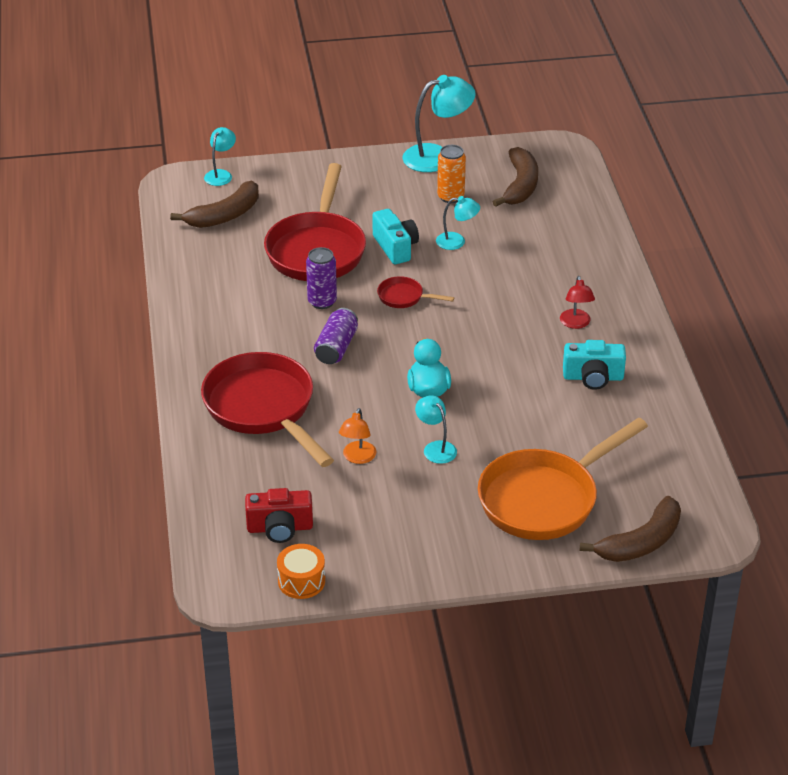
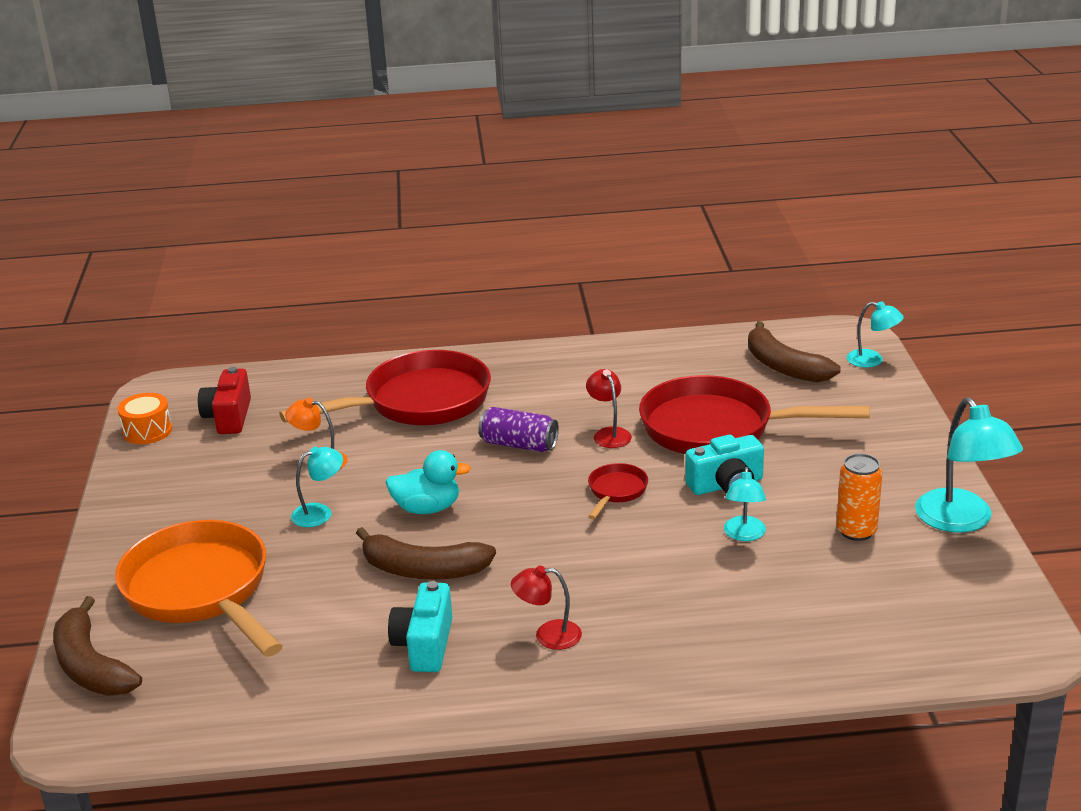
camera: 95 degrees right, 10 degrees down
(322, 302) = (609, 434): purple can -> red lamp
(520, 185) = (900, 597): brown banana -> brown banana (423, 570)

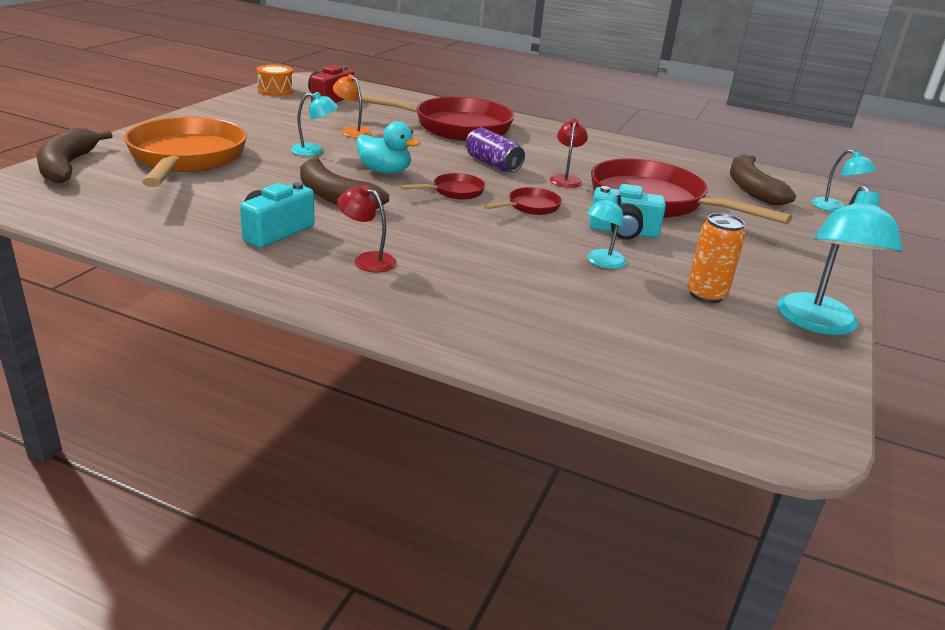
camera: 25 degrees right, 0 degrees up
(525, 505) = (454, 191): none -> red pan

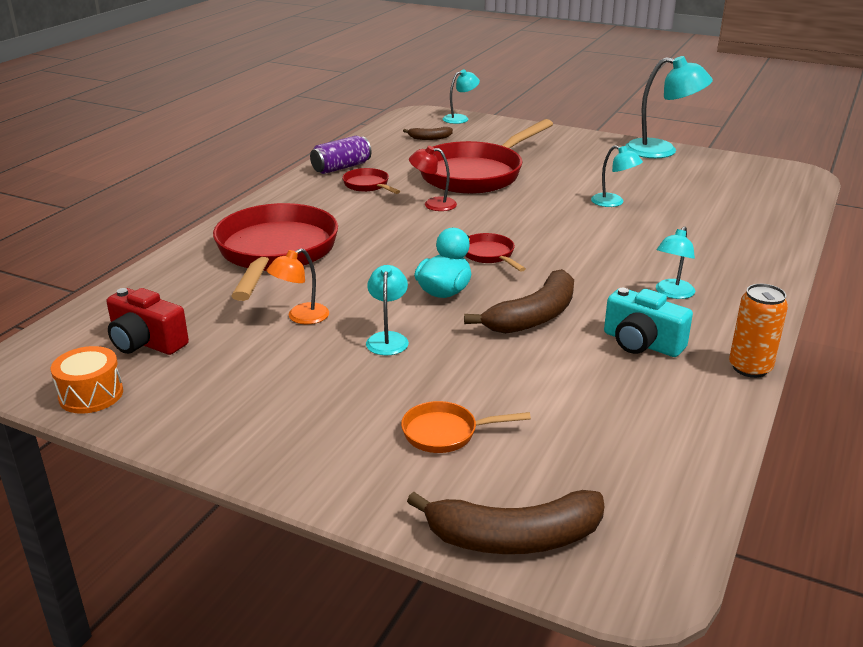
camera: 85 degrees left, 0 degrees up
(186, 158) = (445, 433): orange pan -> orange pan, size x0.44
(367, 260) = (672, 293): red lamp -> turquoise lamp
(493, 164) = (401, 235): purple can -> purple can (341, 167)
(530, 207) = (512, 222): red pan -> red pan (368, 185)
(623, 232) = (548, 191): turquoise camera -> none
(706, 295) = (644, 175): orange can -> orange can (750, 368)
(751, 189) = (430, 138): brown banana -> brown banana, size x0.53

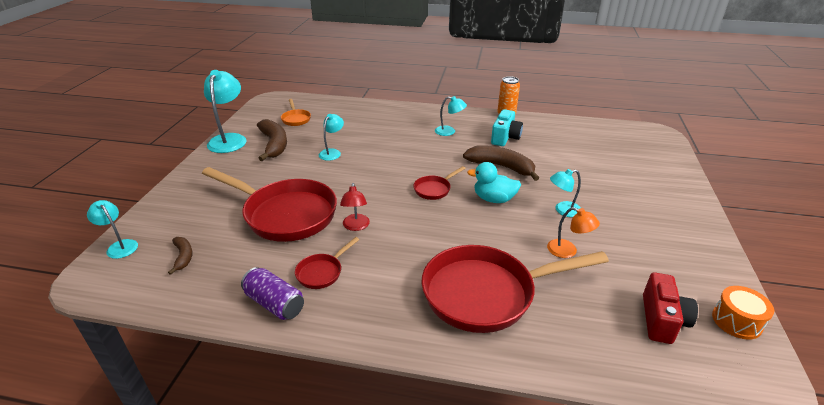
camera: 105 degrees left, 5 degrees up
(445, 433) = (624, 179): orange pan -> orange pan (296, 119)
(514, 537) = (667, 156): brown banana -> brown banana (274, 145)

